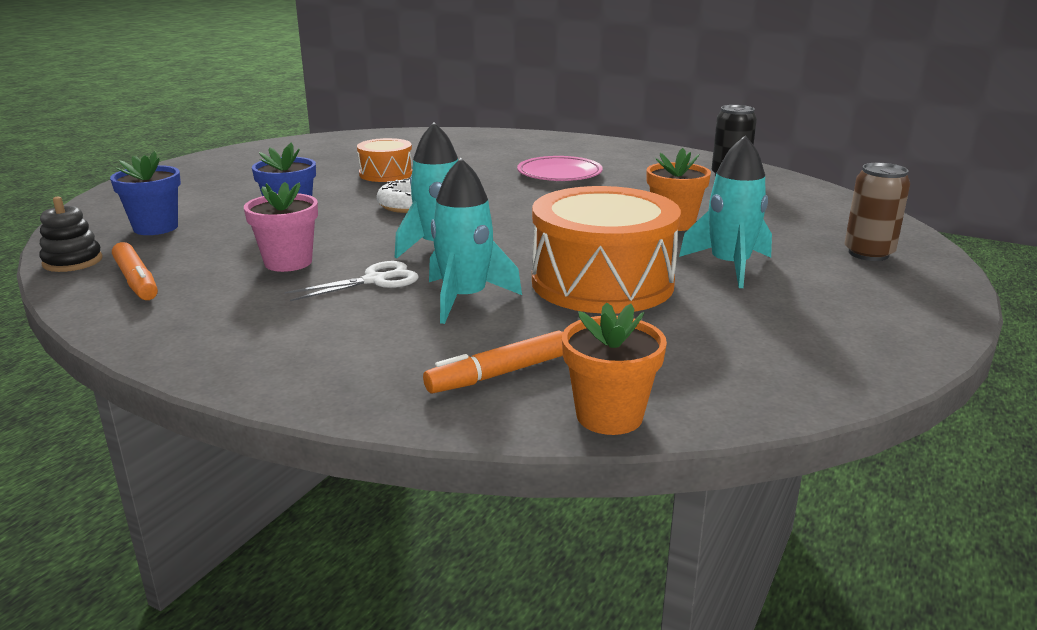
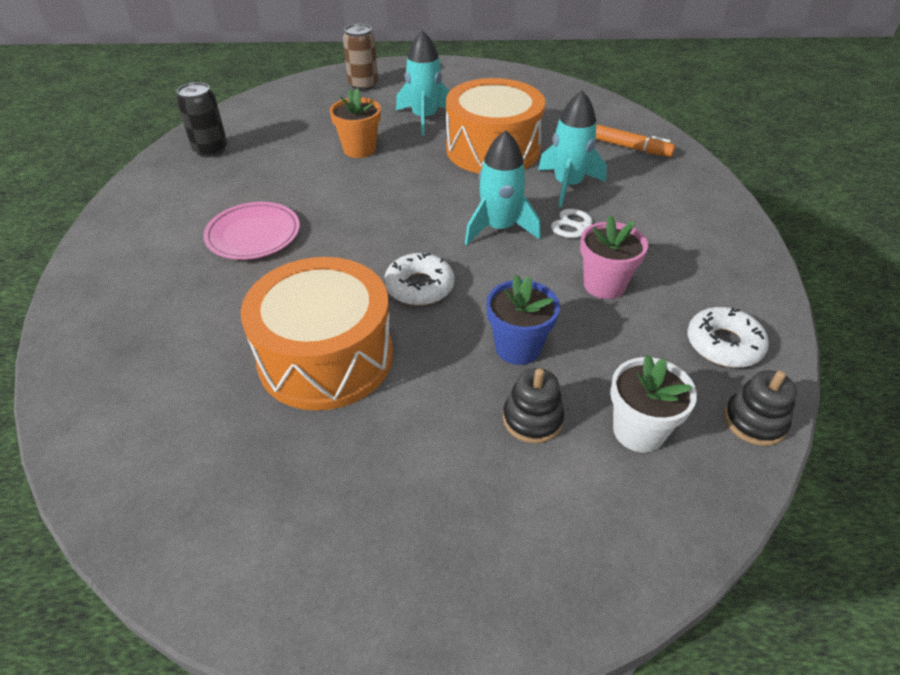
camera: 120 degrees left, 20 degrees up
(136, 281) = (724, 344): orange marker -> white donut
(156, 228) = (638, 431): blue flower pot -> white flower pot
(230, 206) = (532, 419): none -> black stacking toy
(386, 174) = (326, 357): orange drum -> orange drum, size x1.88
(609, 416) = (625, 115): orange flower pot -> none

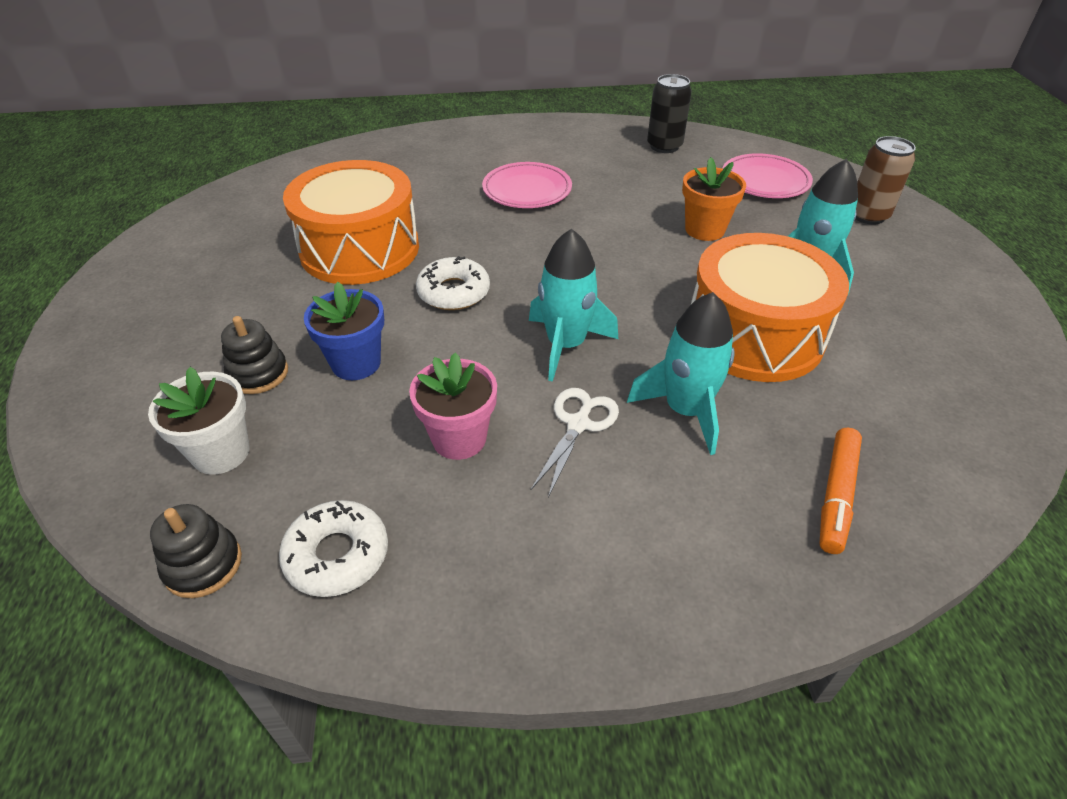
camera: 85 degrees right, 0 degrees up
(297, 113) = (765, 181): none -> pink plate

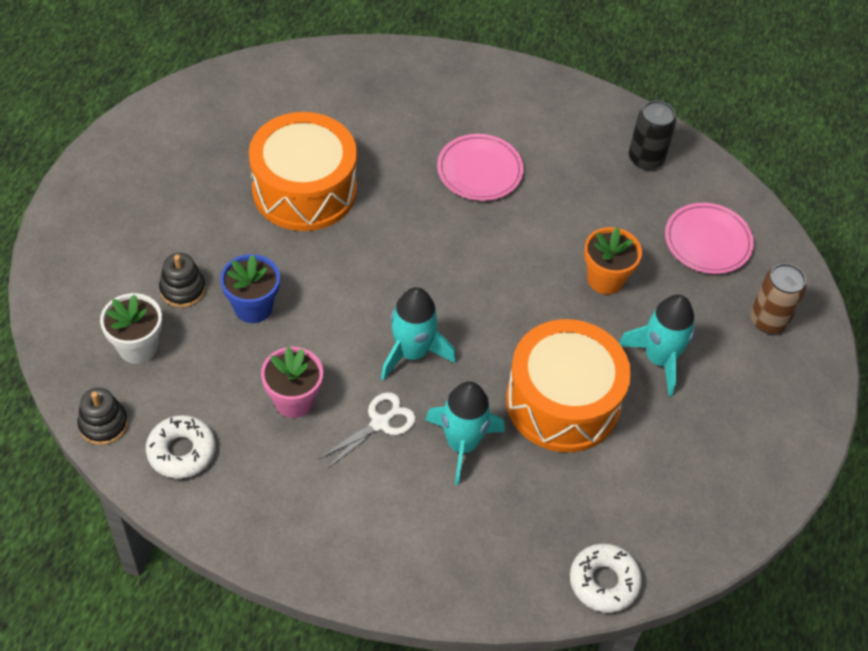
camera: 20 degrees right, 10 degrees up
(453, 292) = (356, 266): white donut -> white donut (604, 581)
(836, 495) = (516, 548): orange marker -> none

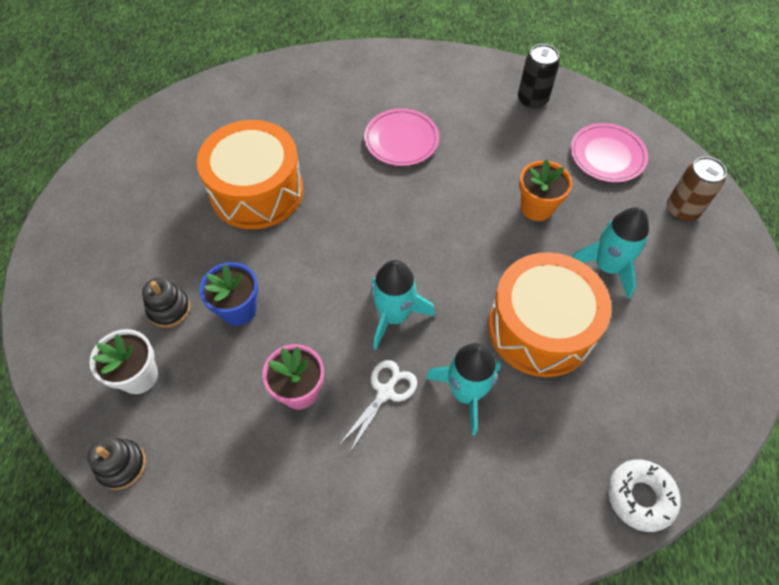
camera: 10 degrees left, 5 degrees up
(181, 451) = (205, 473): white donut -> none

